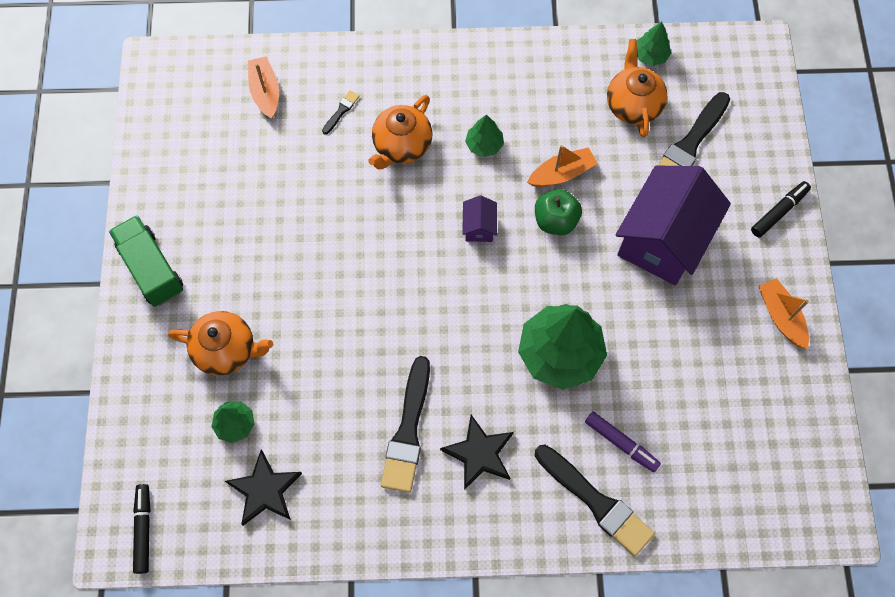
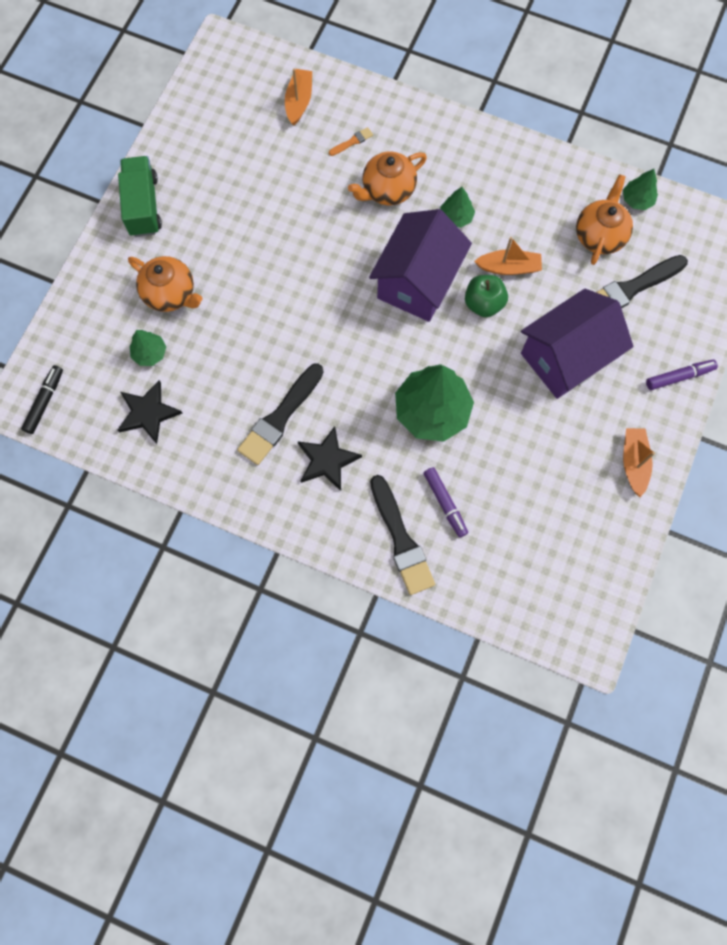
camera: 25 degrees right, 5 degrees up
(341, 111) = (352, 142): black brush -> orange brush
(479, 227) = (417, 282): purple house -> purple house, size x2.40
(779, 212) = (679, 377): black marker -> purple marker

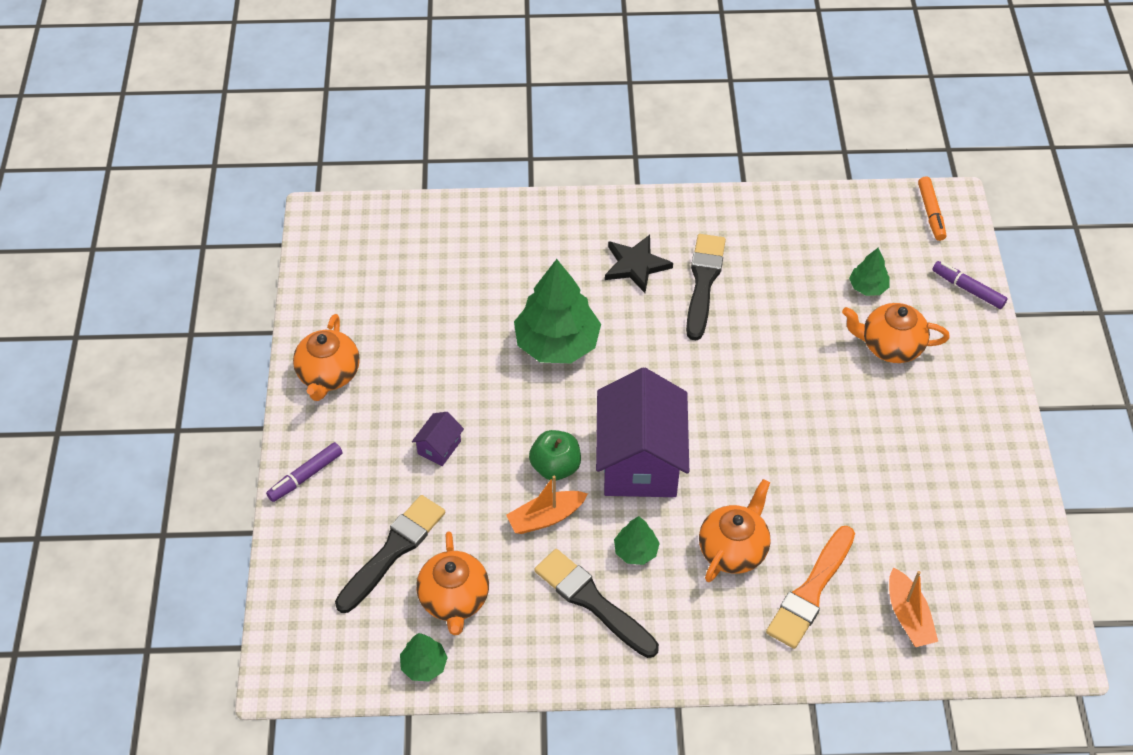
camera: 155 degrees right, 20 degrees down
(45, 401) = (930, 213): black marker -> orange marker
(143, 206) = (988, 419): green truck -> none
(148, 413) = (829, 239): black star -> none
(352, 142) = (811, 591): orange brush -> orange brush, size x2.27
(401, 539) = (530, 231): black brush -> black brush (592, 601)
(445, 503) = (503, 273): purple marker -> purple marker (968, 289)
(566, 357) = (439, 447): purple house -> purple house, size x0.42
(633, 462) = (329, 375): orange boat -> orange teapot

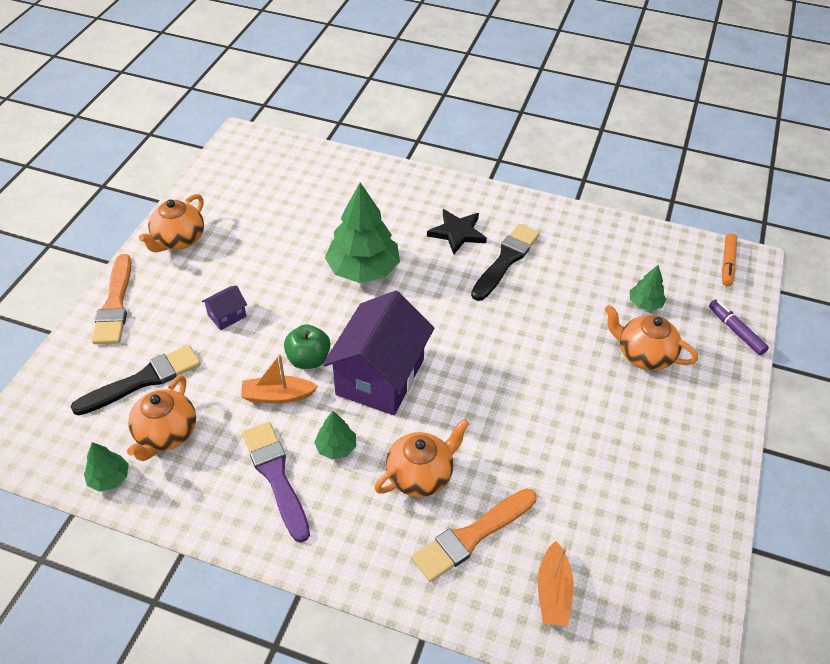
camera: 20 degrees right, 5 degrees down
(305, 476) = (115, 304): purple marker -> orange brush
(592, 601) = (276, 476): black brush -> purple brush

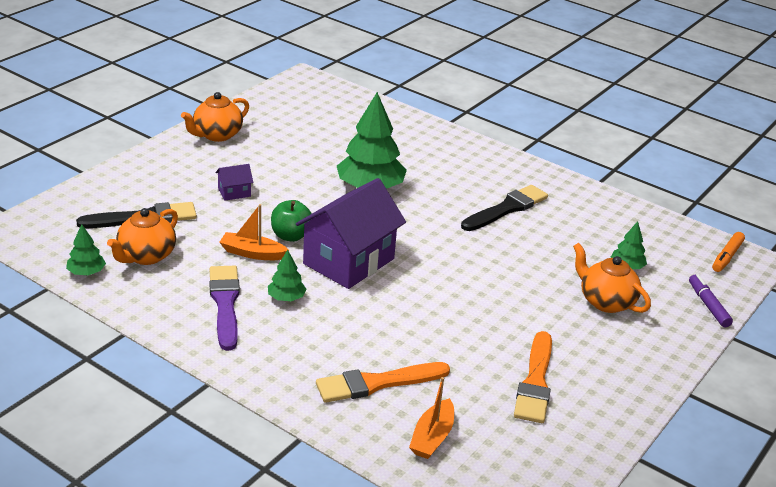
camera: 15 degrees right, 15 degrees down
(115, 304) = (143, 165): orange brush -> orange brush (535, 382)
(420, 475) = (352, 333): orange teapot -> none
(457, 233) = (470, 181): black star -> none

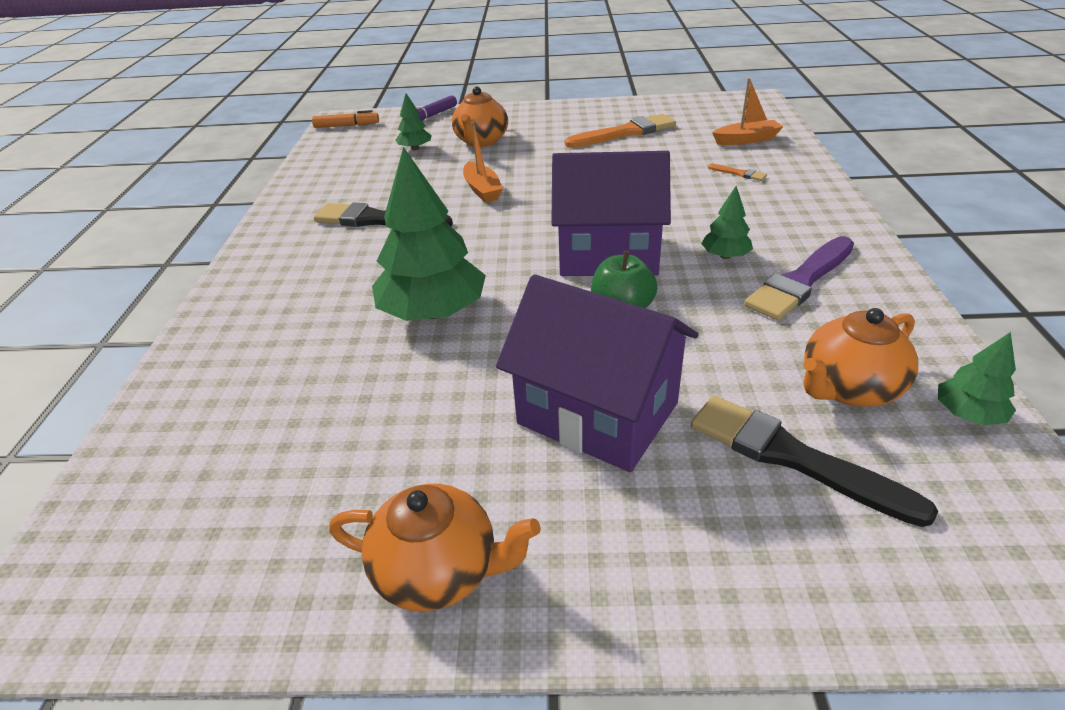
camera: 120 degrees left, 5 degrees up
(146, 256) = (848, 388): orange teapot -> orange teapot turned 150 degrees clockwise
(234, 192) = (597, 413): purple house -> purple house, size x2.40
(252, 253) = (697, 315): orange boat -> orange boat (482, 190)
(377, 383) = (739, 173): orange brush -> orange brush, size x0.44

